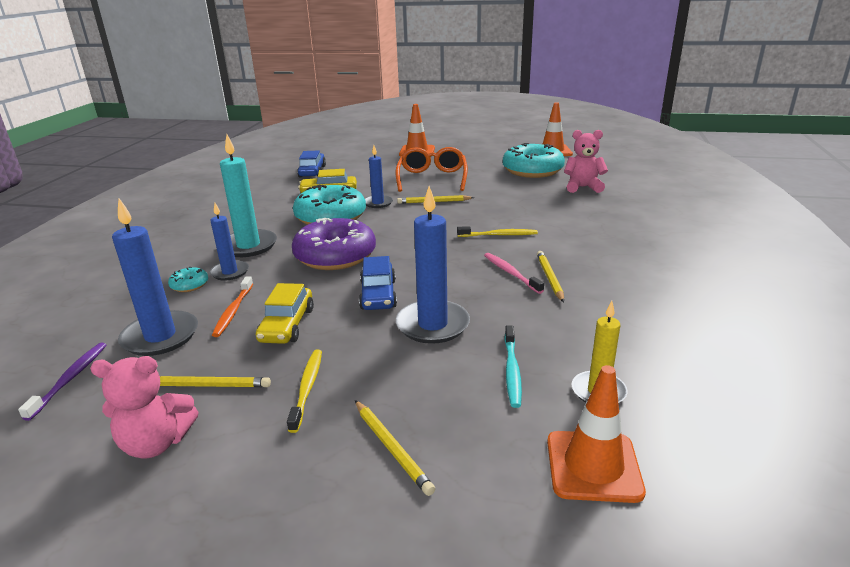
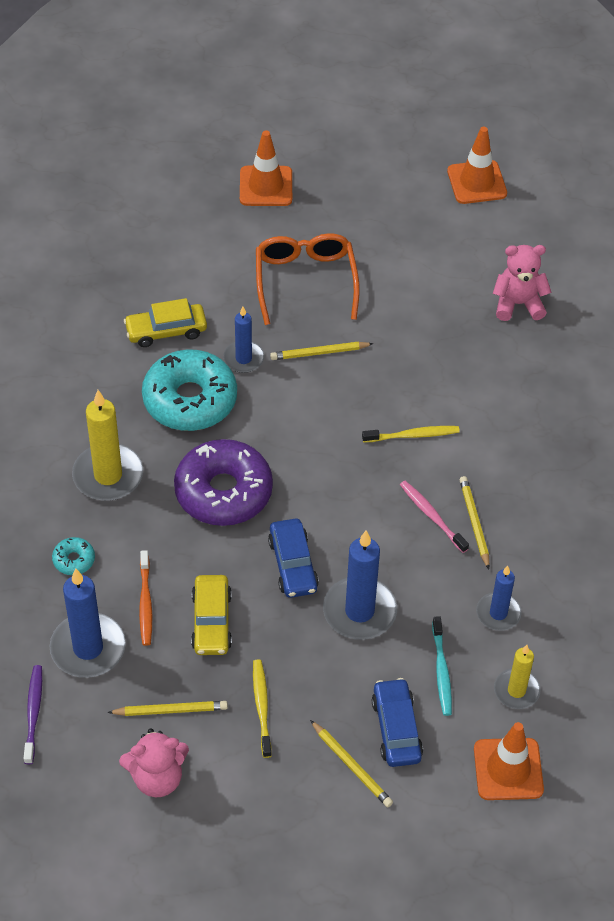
camera: 10 degrees left, 25 degrees up
(230, 272) = (109, 532): blue candle -> blue candle (498, 613)
(248, 246) = (108, 475): turquoise candle -> yellow candle
(312, 171) = (119, 263): blue car -> blue car (396, 729)
(532, 170) = (448, 252): turquoise donut -> none

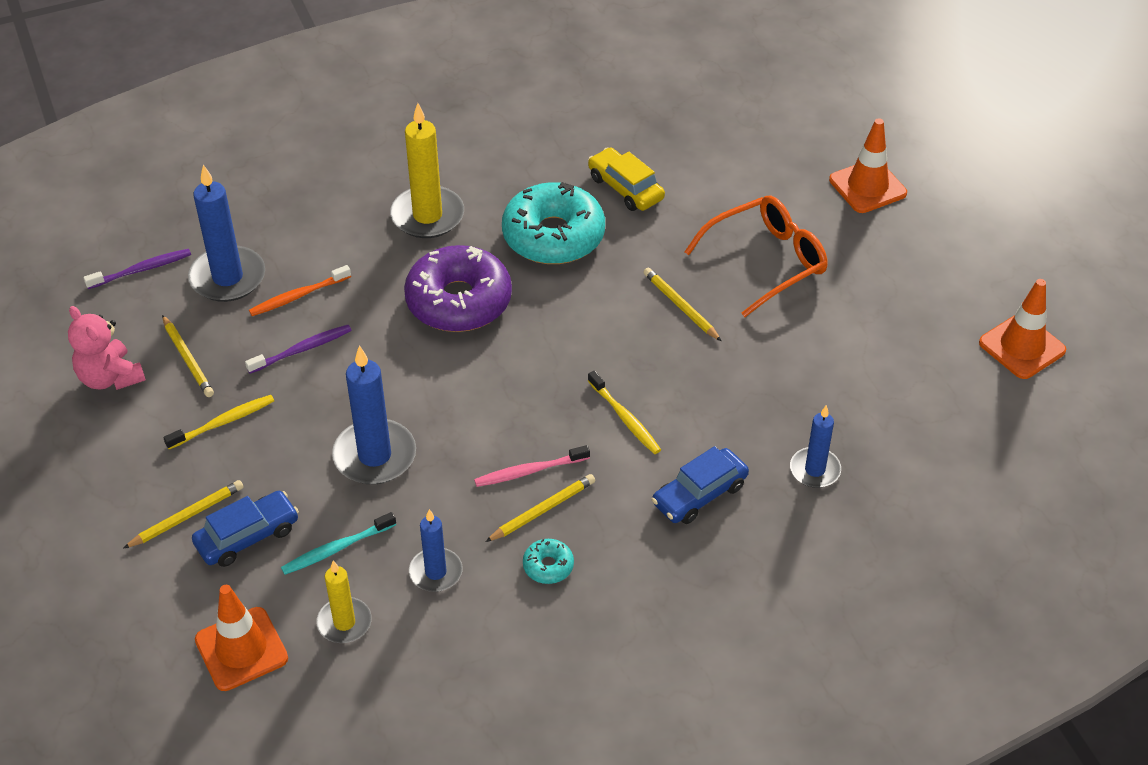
camera: 65 degrees right, 5 degrees down
(74, 560) = (319, 231): turquoise donut -> turquoise donut (548, 566)
(211, 621) = (302, 349): yellow car -> purple toothbrush
(243, 359) = (631, 254): blue candle -> blue candle (815, 470)
(293, 565) = (402, 384): blue car -> blue car (699, 494)
(352, 766) = (187, 516): yellow pencil -> yellow pencil turned 150 degrees counterclockwise
(432, 516) = (529, 471): pink toothbrush -> pink toothbrush turned 135 degrees counterclockwise
(518, 304) = (873, 444): pink teddy bear -> none

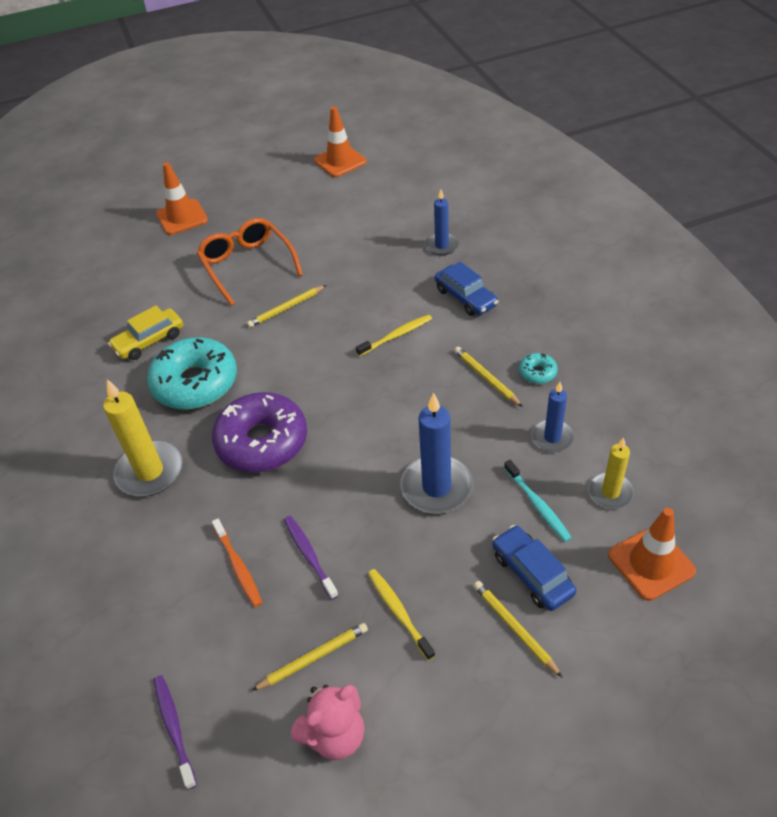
camera: 85 degrees left, 0 degrees up
(227, 277) = (201, 635): blue candle -> none
(529, 471) = (449, 387): pink toothbrush -> none

